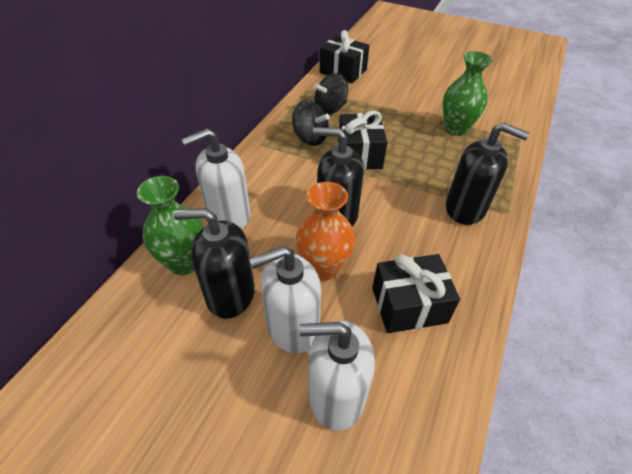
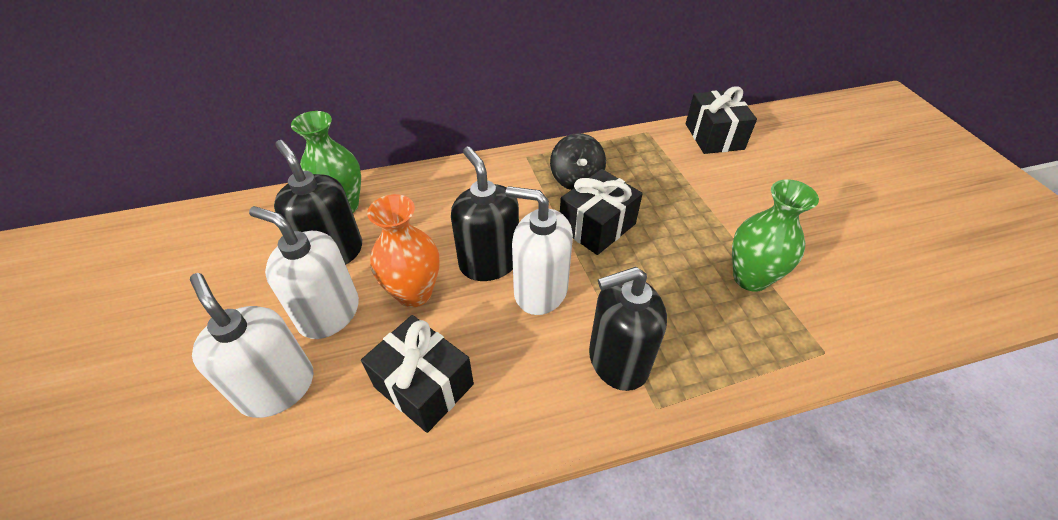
camera: 50 degrees right, 0 degrees up
(228, 215) = (417, 196): white soap dispenser -> white soap dispenser (540, 290)
(330, 109) = (639, 165): black spinning top -> none
(465, 208) = (617, 360): black soap dispenser -> black soap dispenser turned 90 degrees clockwise

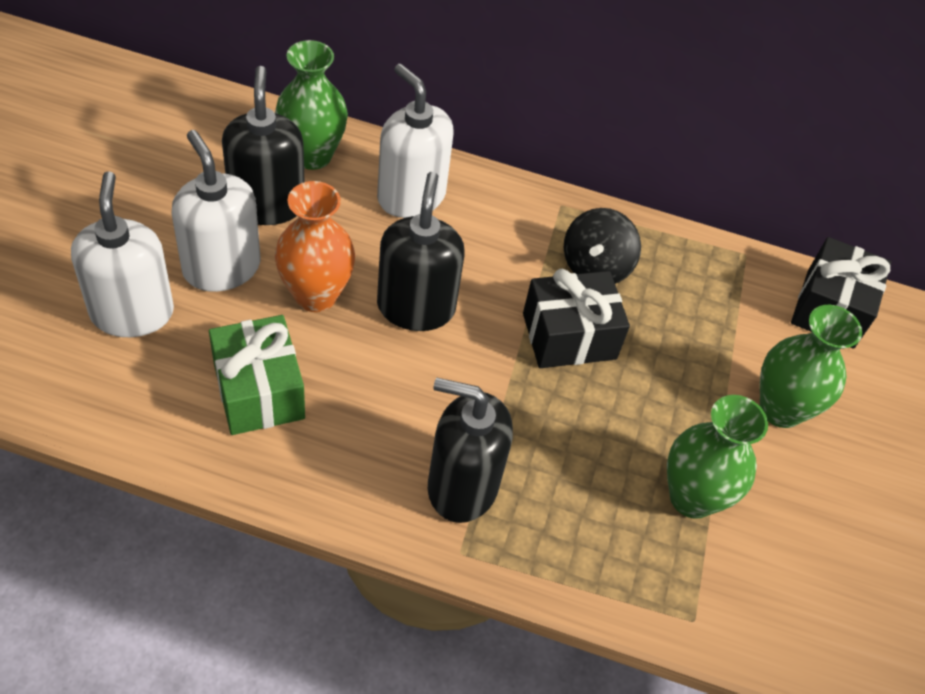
camera: 25 degrees right, 5 degrees up
(424, 385) = (259, 391): black gift -> green gift
(540, 290) = (444, 369): white soap dispenser -> white soap dispenser (411, 196)
(743, 200) = (780, 409): none -> green vase

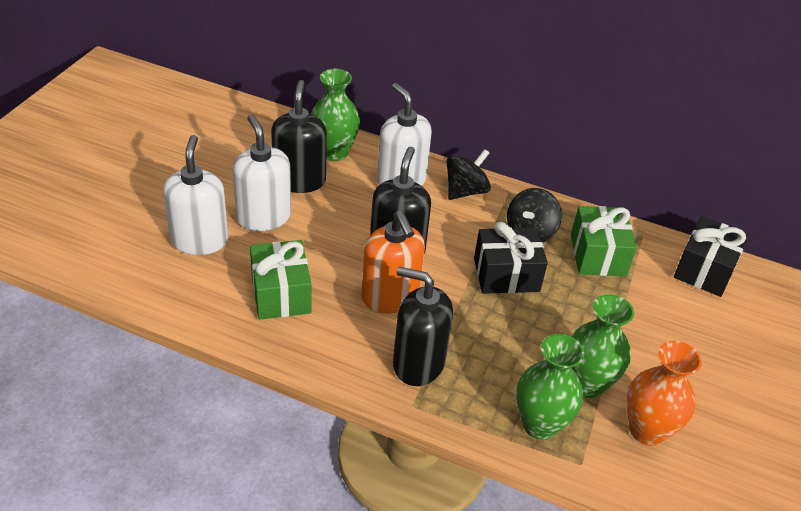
camera: 10 degrees right, 10 degrees down
(315, 295) = (327, 238): orange vase -> orange vase (647, 430)
(413, 384) = (390, 297): none -> orange soap dispenser
(501, 207) = (465, 191): none -> black spinning top
(688, 296) = (597, 255): none -> green gift
(780, 409) = (660, 332): green vase -> green vase (540, 425)

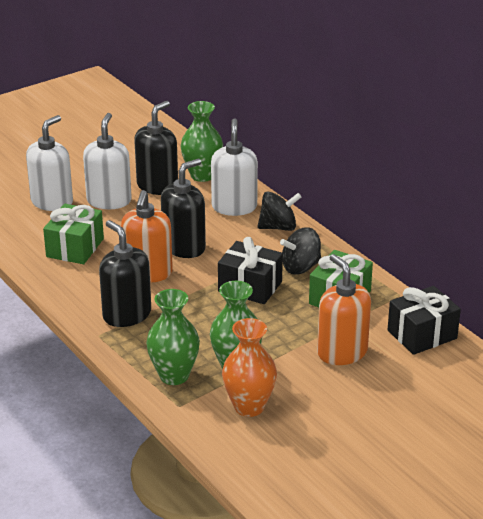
camera: 35 degrees right, 10 degrees down
(661, 321) = (342, 352): none -> orange soap dispenser

